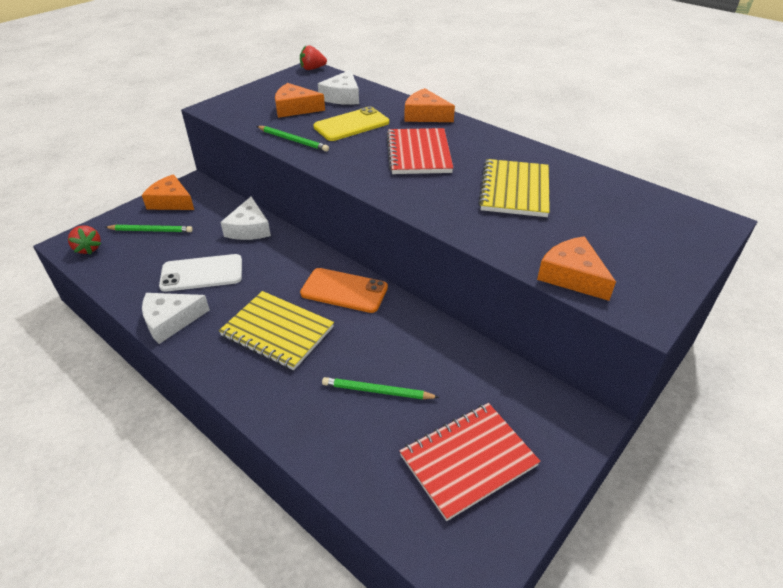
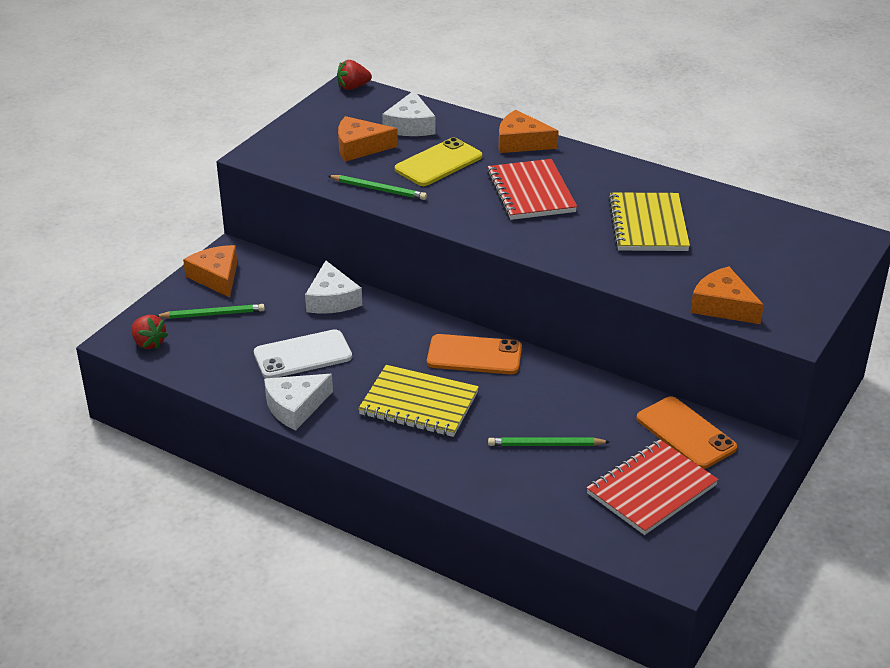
camera: 10 degrees left, 5 degrees down
(171, 201) = (216, 277): orange cheese -> orange cheese turned 45 degrees clockwise
(517, 397) = (686, 433): none -> orange phone

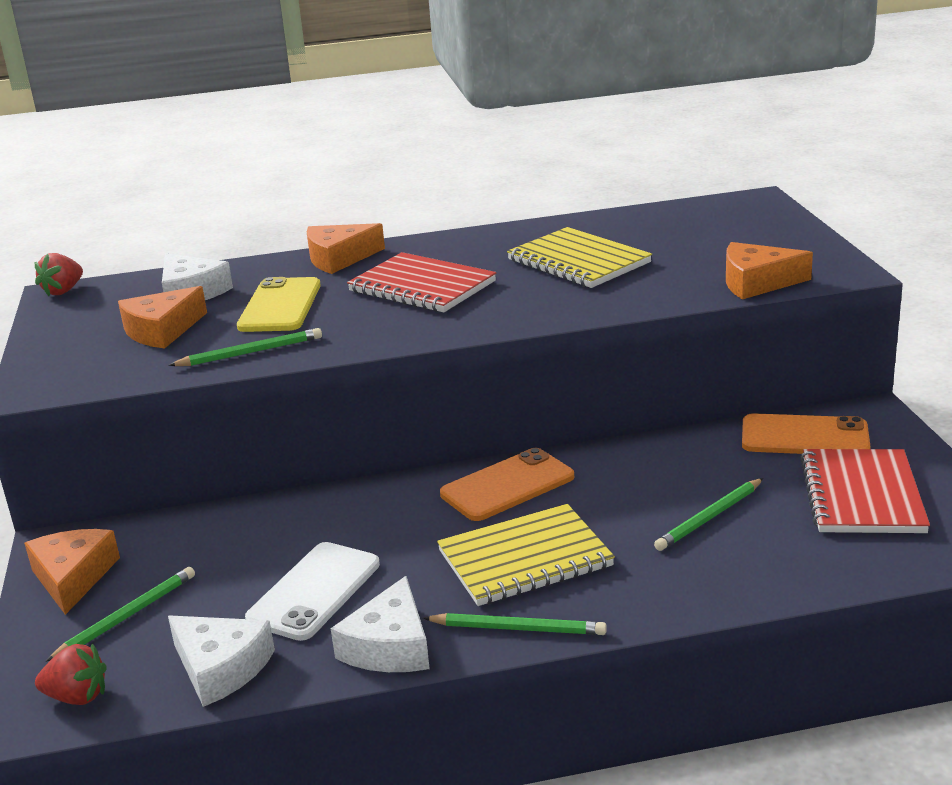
camera: 40 degrees left, 10 degrees down
(216, 277) = (73, 577): orange cheese -> orange cheese turned 60 degrees clockwise
(332, 299) = (264, 522): white cheese -> white cheese (221, 668)
(361, 438) = (518, 628): none -> green pencil

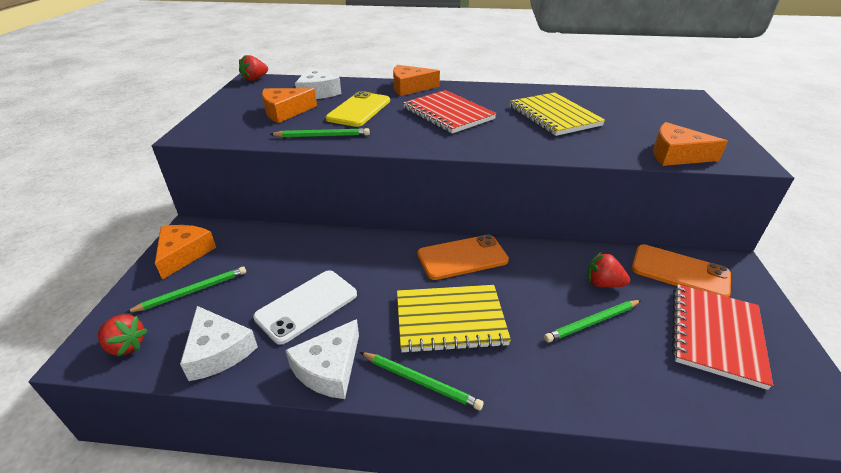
camera: 15 degrees right, 10 degrees up
(710, 472) = (603, 283): none -> red strawberry

